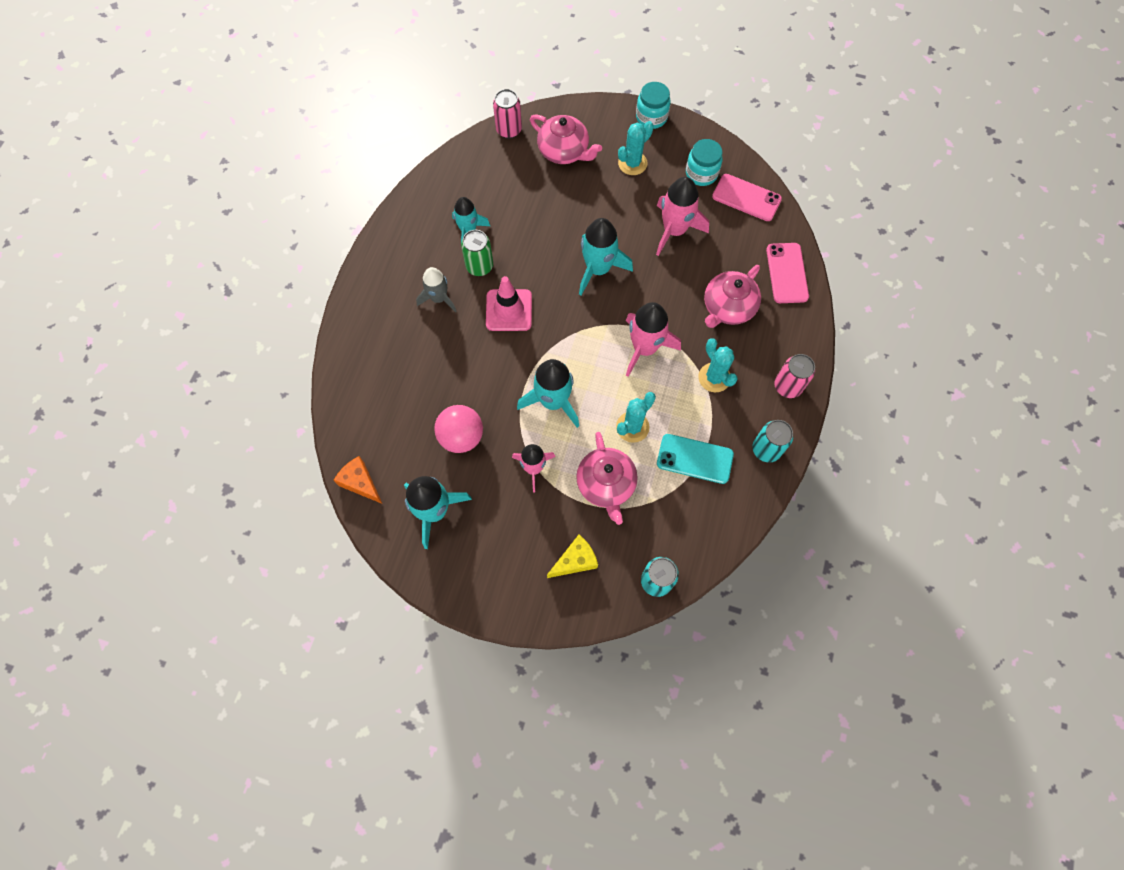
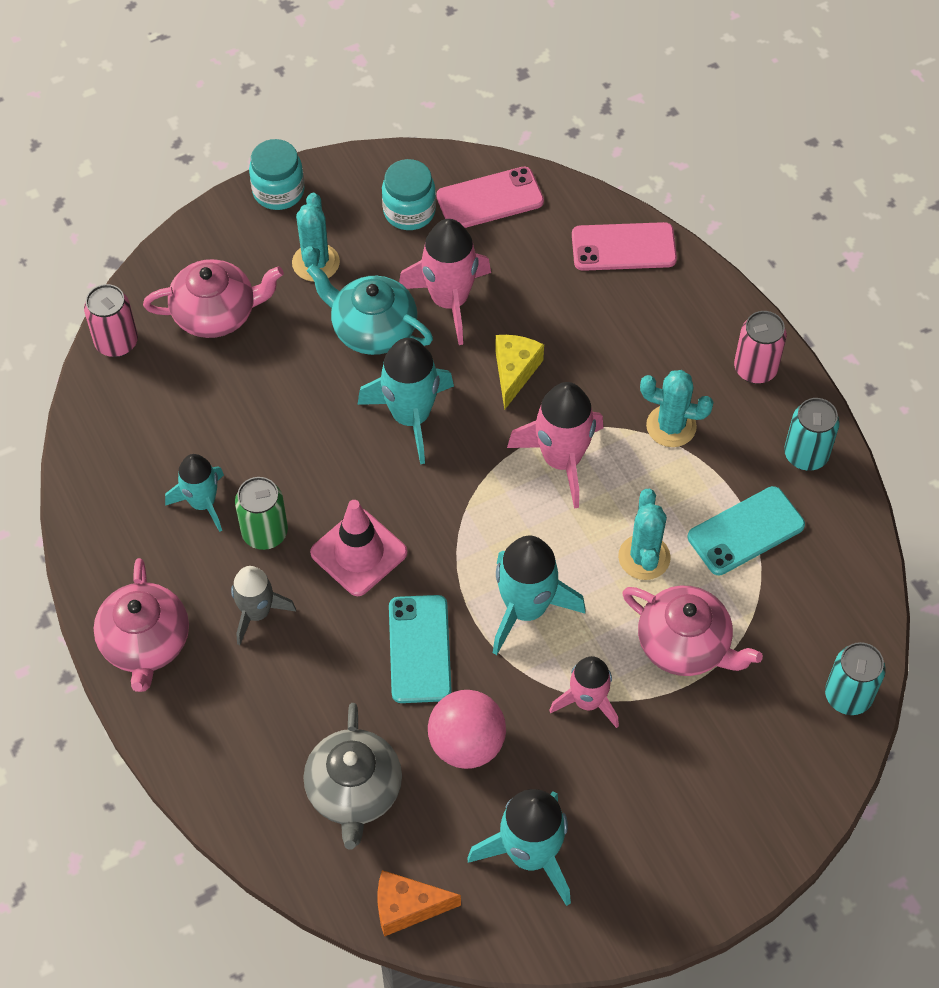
camera: 45 degrees left, 10 degrees down
(394, 412) = (354, 791): none -> grey teapot
(487, 376) = (419, 649): none -> turquoise phone
(575, 561) = (743, 756): yellow cheese -> yellow cheese (514, 372)
(624, 215) = (372, 329): none -> turquoise teapot
(728, 308) = (602, 338): pink teapot -> pink teapot (145, 643)
(787, 273) = (623, 247): pink phone -> pink phone turned 45 degrees counterclockwise

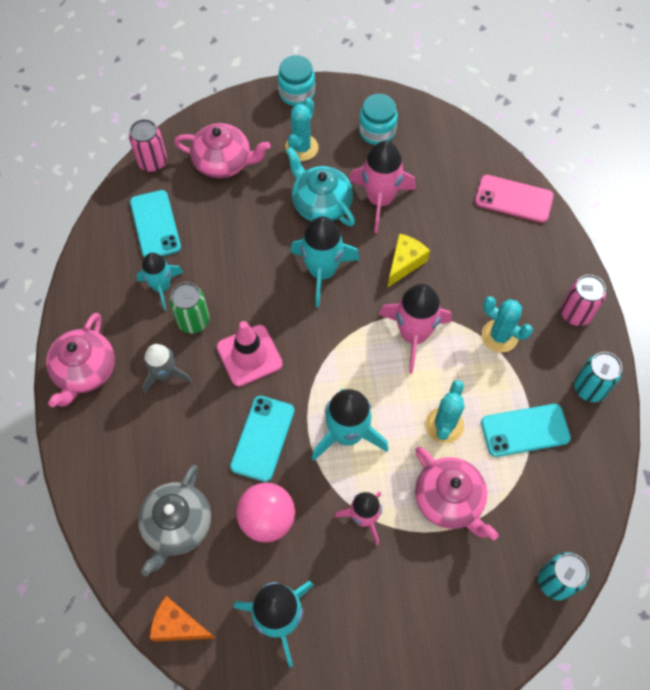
camera: 20 degrees right, 5 degrees up
(157, 424) = (155, 225): none -> turquoise phone
(490, 199) = (434, 139): pink phone -> none

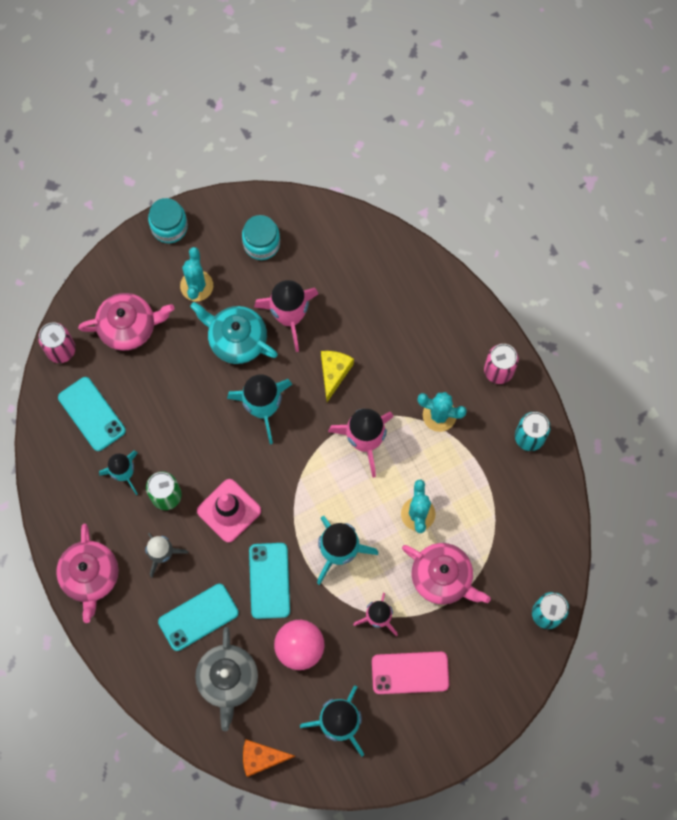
camera: 20 degrees left, 10 degrees up
(514, 199) = (411, 273): pink phone -> pink phone (410, 672)
(525, 430) = (486, 494): turquoise phone -> turquoise phone (198, 617)

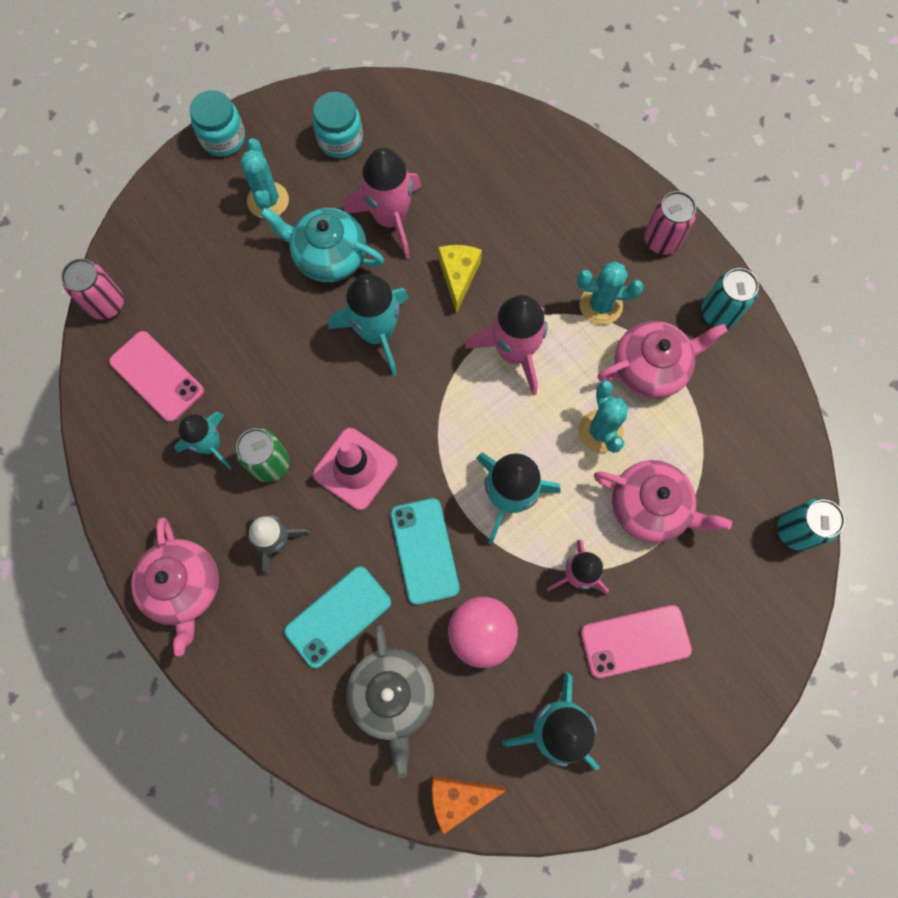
camera: 10 degrees left, 0 degrees up
(91, 414) = (157, 376): turquoise phone -> pink phone
(129, 327) = (190, 262): pink teapot -> pink teapot (651, 367)

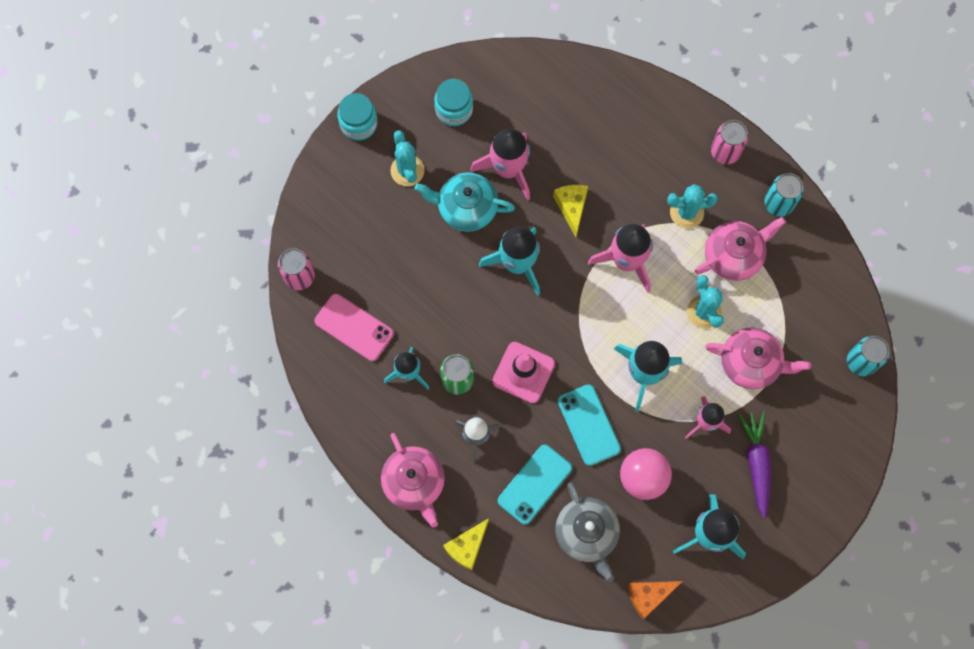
camera: 10 degrees left, 0 degrees up
(232, 684) = (467, 547): none -> yellow cheese
(635, 641) = (756, 463): pink phone -> purple carrot

